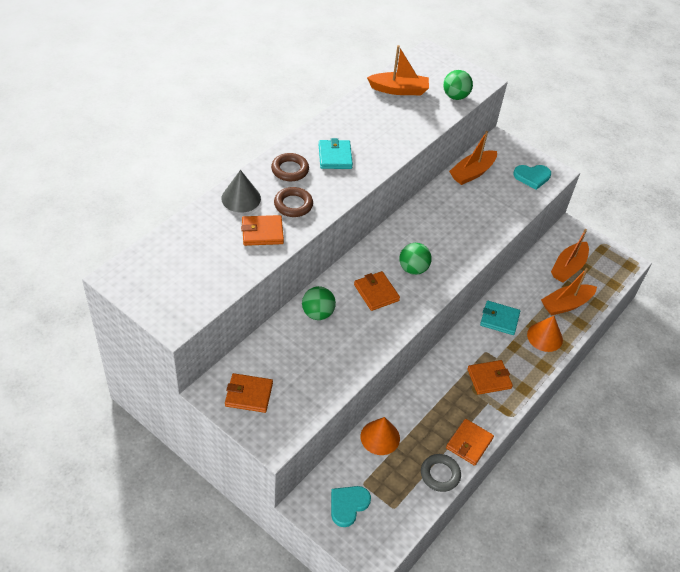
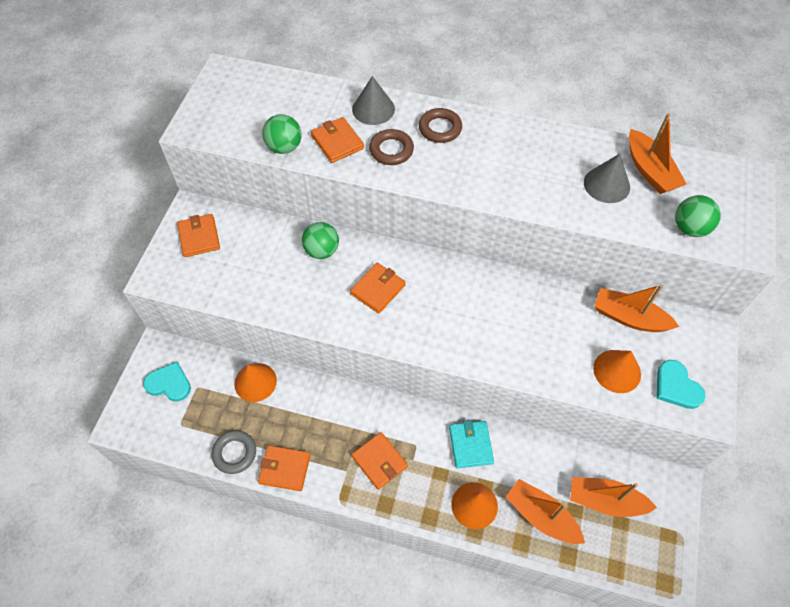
camera: 70 degrees right, 10 degrees up
(335, 156) = (488, 156): turquoise wallet -> none
(398, 113) = (606, 184): none -> grey cone
(413, 269) = (432, 311): green ball -> green ball (284, 147)
(508, 197) = (617, 371): none -> orange cone

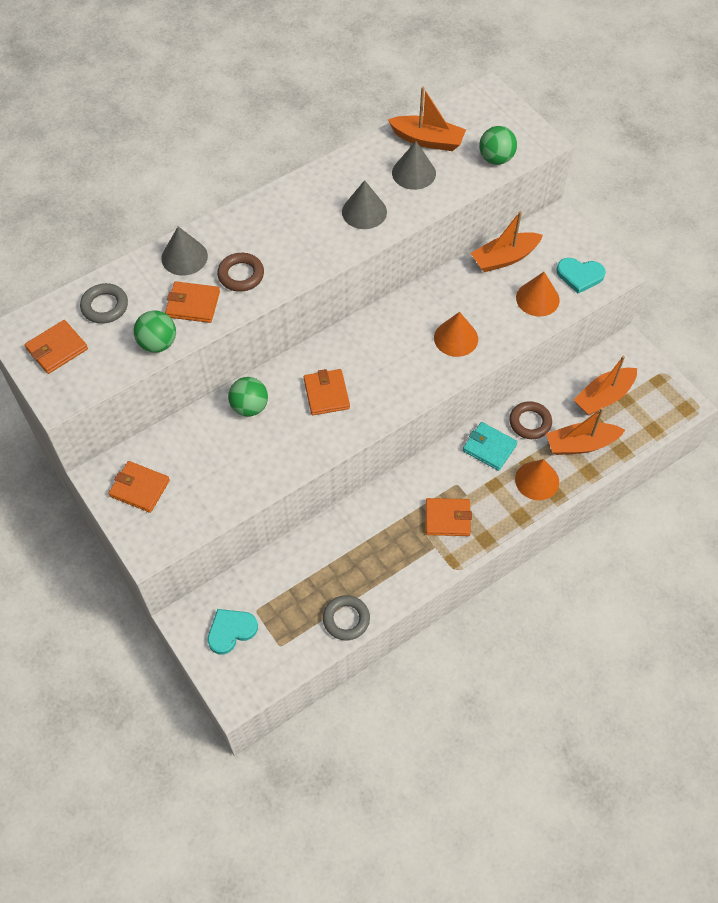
camera: 50 degrees left, 0 degrees up
(255, 382) = (294, 561): orange cone -> orange cone (456, 338)
(285, 469) = (393, 590): orange wallet -> orange wallet (57, 349)
(288, 98) = (105, 306): none -> grey ring
(440, 128) = (254, 229): brown ring -> brown ring (530, 422)
(532, 180) = (364, 211): none -> grey cone

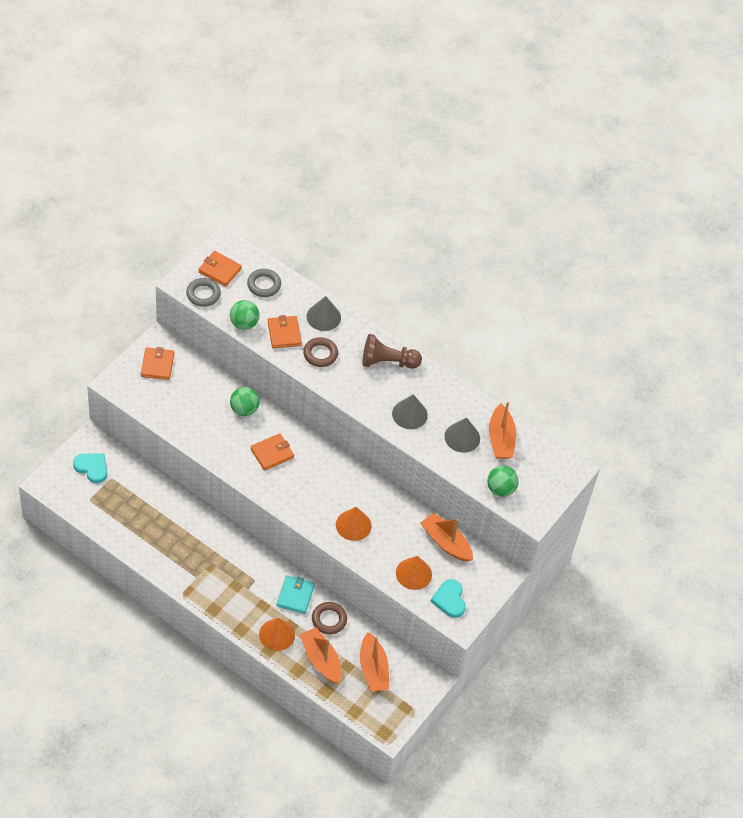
camera: 65 degrees right, 5 degrees down
(280, 212) = (387, 362): none -> brown pawn
(346, 619) = (121, 534): grey ring -> grey ring (203, 294)
(447, 518) = (223, 580): orange wallet -> none
(603, 397) = (373, 669): orange boat -> orange boat turned 135 degrees counterclockwise

